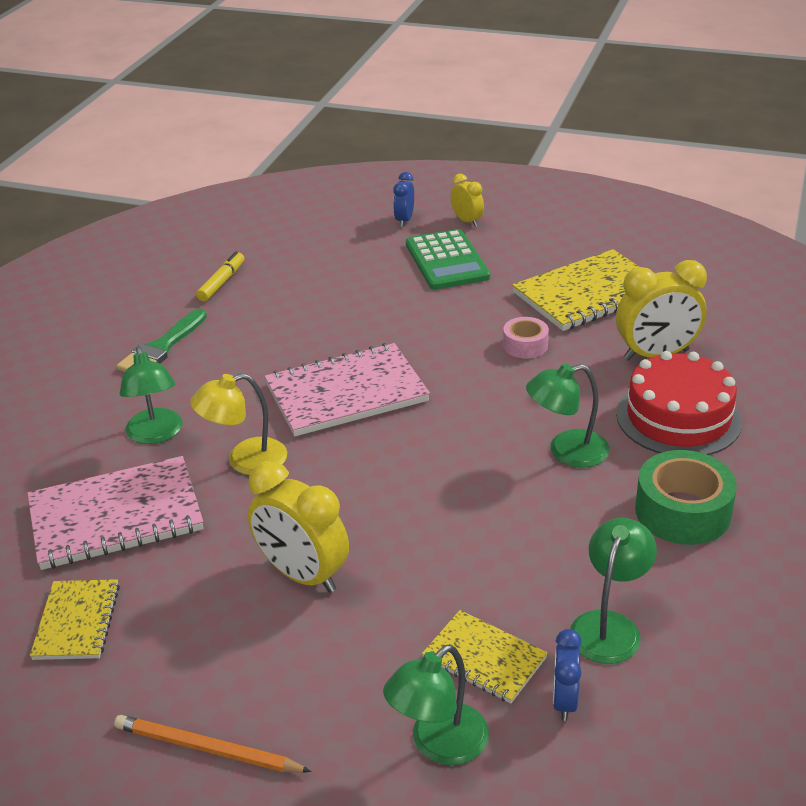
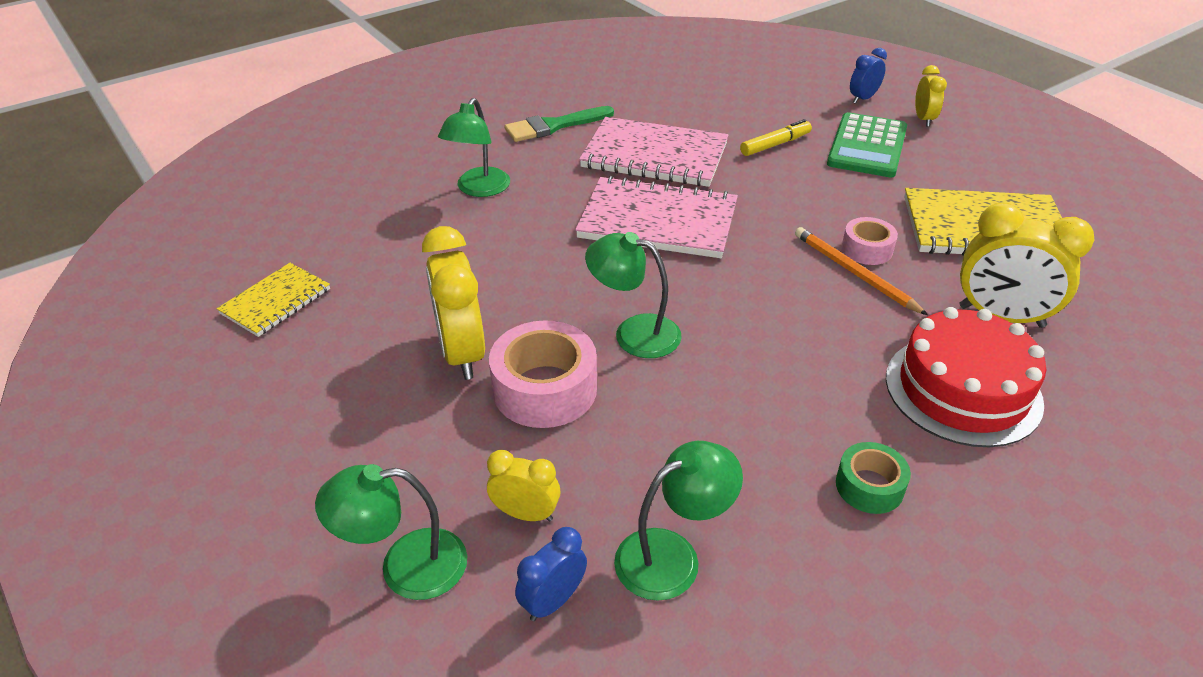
camera: 35 degrees right, 5 degrees up
(116, 516) = (385, 237): pink notebook -> pink notebook (654, 156)
(208, 749) = (245, 452): orange pencil -> orange pencil (855, 273)
(222, 282) = (652, 94): yellow marker -> yellow marker (775, 144)
(245, 460) = (520, 239): yellow lamp -> none
(400, 566) = (545, 389): none -> pink tape
(484, 658) = (526, 514): yellow notebook -> yellow clock
(566, 451) = (806, 365): green lamp -> green lamp (634, 333)
(682, 511) = (869, 486): green tape -> green tape, size x0.57

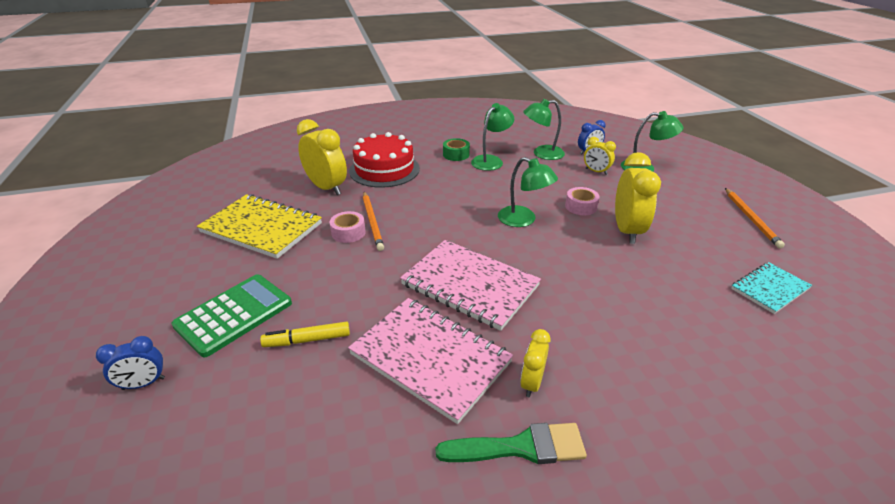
camera: 160 degrees left, 5 degrees down
(224, 440) = (751, 219): none -> orange pencil
(276, 301) = (770, 289): yellow notebook -> turquoise notebook
(479, 189) = (618, 361): green lamp -> green lamp (491, 160)
(545, 389) = (581, 206): pink tape -> pink tape, size x0.57
(923, 119) = (139, 333): yellow clock -> yellow clock (531, 383)

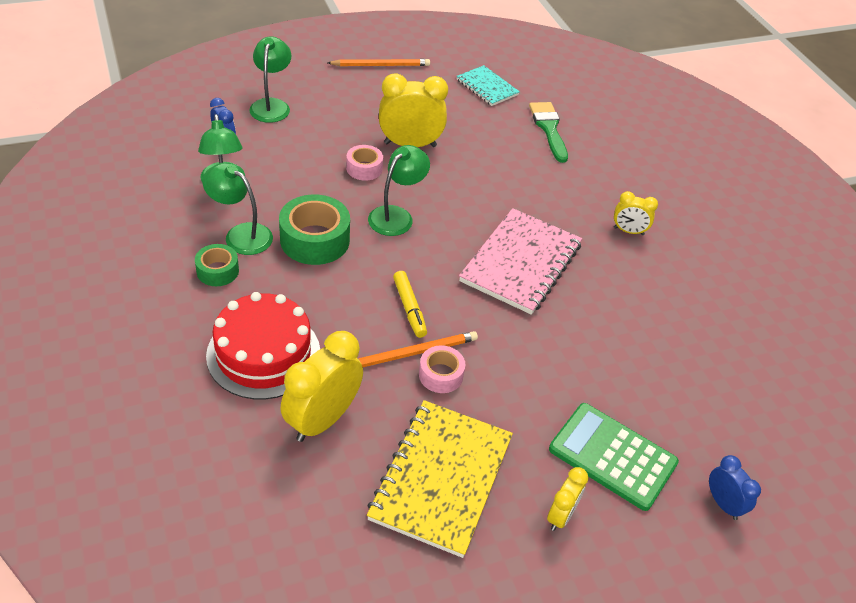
camera: 100 degrees left, 10 degrees up
(307, 340) = (628, 381): yellow marker -> yellow marker (409, 308)
(430, 358) = (623, 290): pink notebook -> none
(489, 185) = (315, 240): none -> green tape
(520, 447) = (686, 242): green brush -> green brush (549, 128)
(596, 171) = (279, 144): yellow clock -> yellow clock (561, 515)

